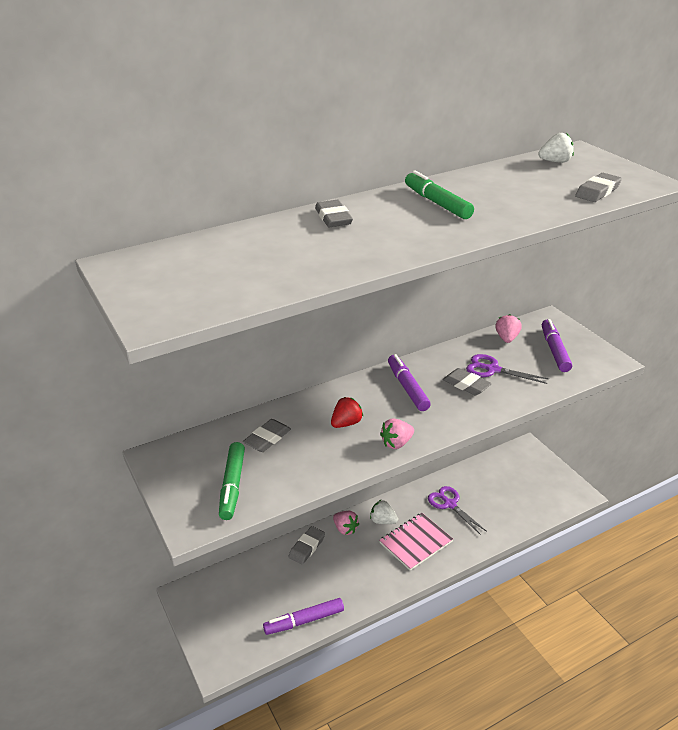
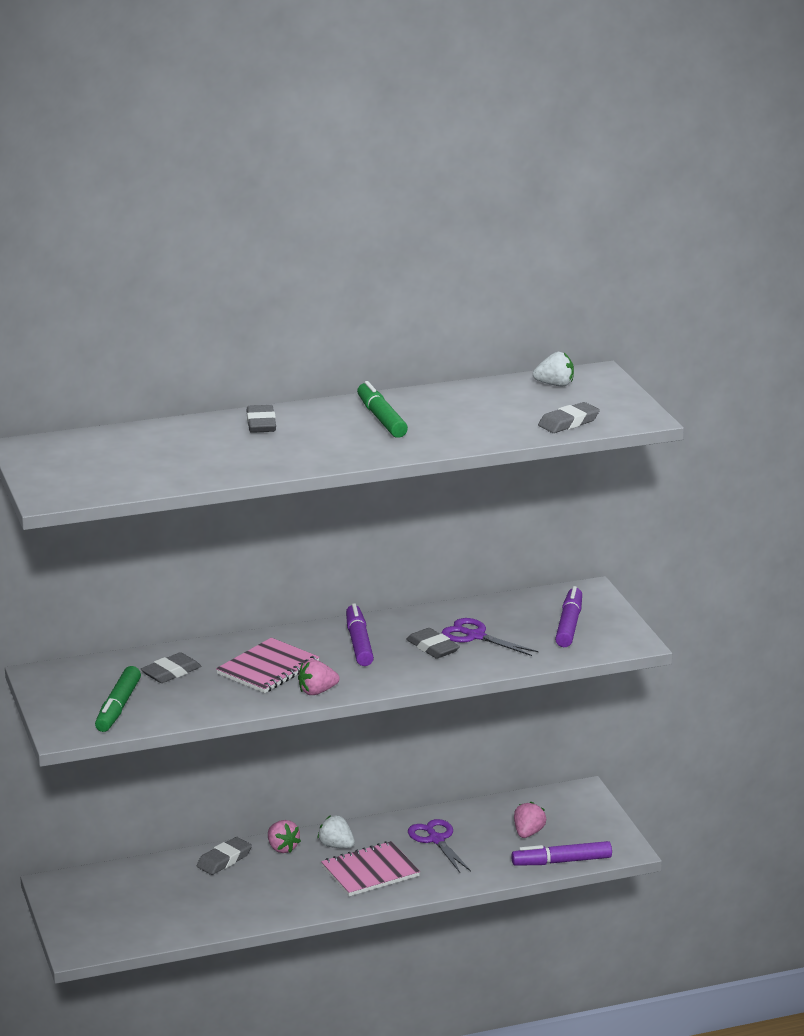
camera: 10 degrees right, 10 degrees down
(304, 621) = (195, 925): purple marker -> purple marker (561, 861)
(346, 423) = (268, 668): red strawberry -> pink notebook
(507, 338) = (516, 606): pink strawberry -> pink strawberry (528, 833)

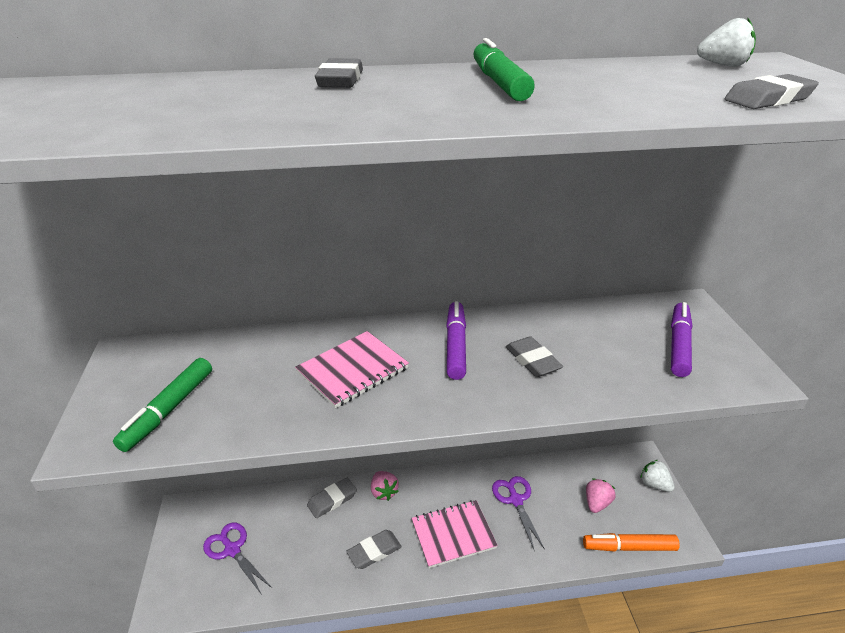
camera: 10 degrees right, 10 degrees up
(171, 672) = (252, 364): grey eraser -> grey eraser (374, 551)
(317, 692) = (395, 412): pink strawberry -> none
(336, 846) = (429, 496): white strawberry -> white strawberry (654, 484)
(475, 636) = (579, 349): purple scissors -> purple scissors (232, 550)
(561, 861) = (629, 547): purple marker -> orange marker

